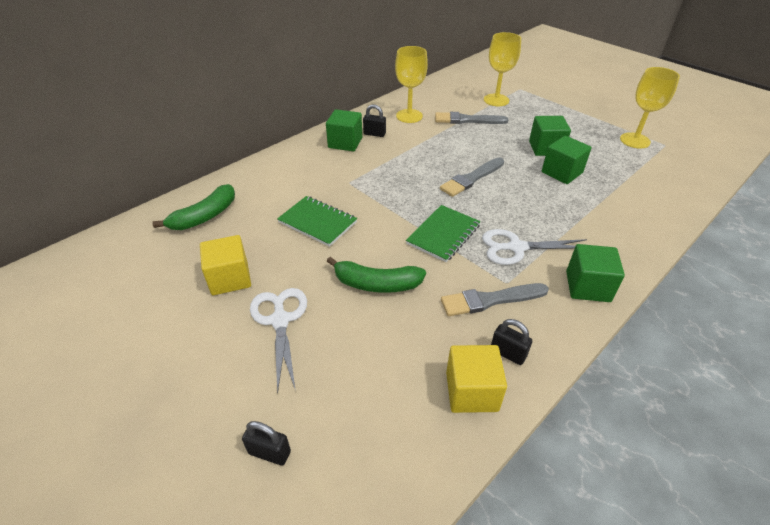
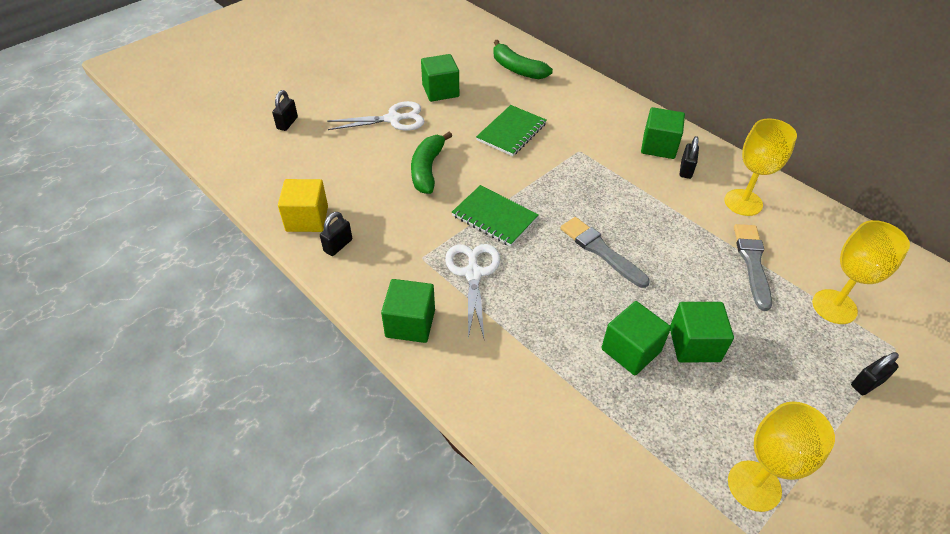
camera: 90 degrees right, 5 degrees up
(230, 278) = (440, 91): yellow cube -> green cube
(490, 300) = (400, 242): grey brush -> none
(548, 100) = (867, 383): none -> black padlock

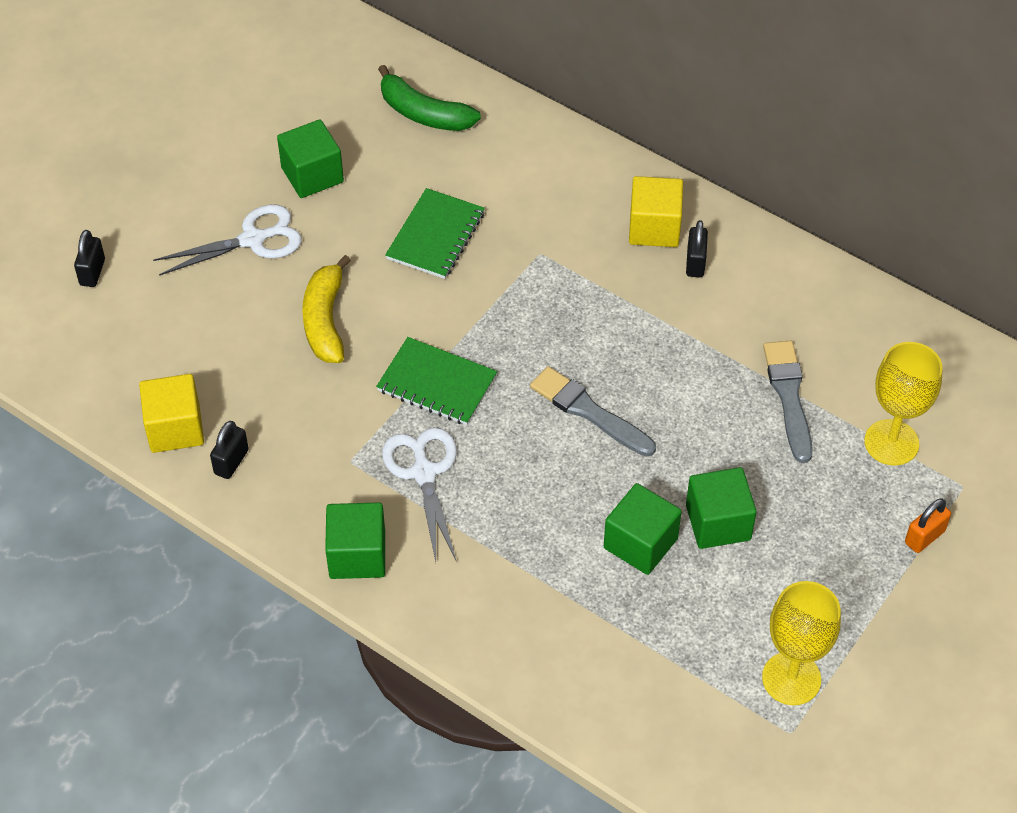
camera: 10 degrees left, 5 degrees up
(427, 169) = (325, 321): green banana -> yellow banana
(658, 146) = (654, 228): green cube -> yellow cube
(743, 202) = (776, 305): yellow goblet -> none
(867, 383) = (924, 537): black padlock -> orange padlock

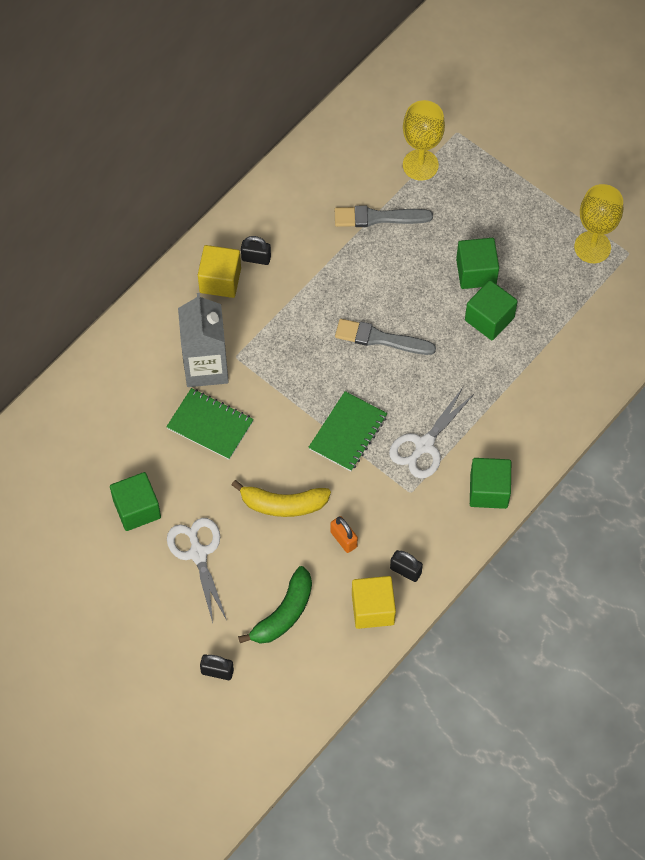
camera: 85 degrees left, 10 degrees up
(424, 114) = (83, 426): green banana -> green banana (284, 613)
(424, 473) = (424, 445): white scissors -> white scissors turned 45 degrees counterclockwise
(520, 224) = (206, 367): none -> grey carton
(588, 411) = (380, 339): grey brush -> grey brush turned 60 degrees clockwise
(924, 537) = (494, 159): orange padlock -> orange padlock (343, 539)

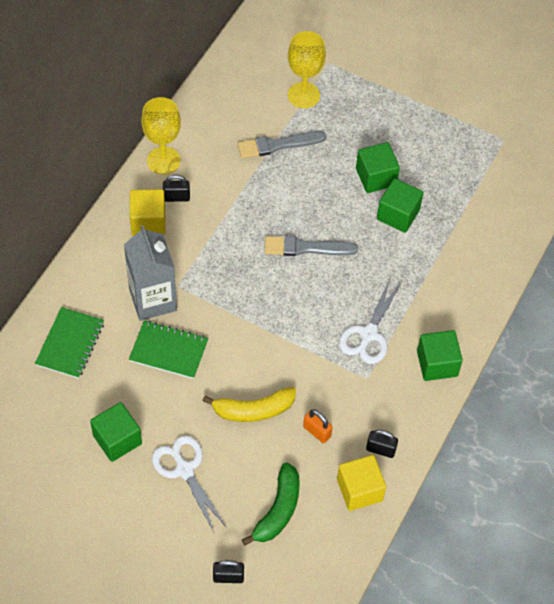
camera: 15 degrees left, 5 degrees down
(348, 432) = (297, 335): green notebook -> green notebook (70, 344)
(592, 247) = (471, 140): yellow goblet -> yellow goblet (163, 160)

